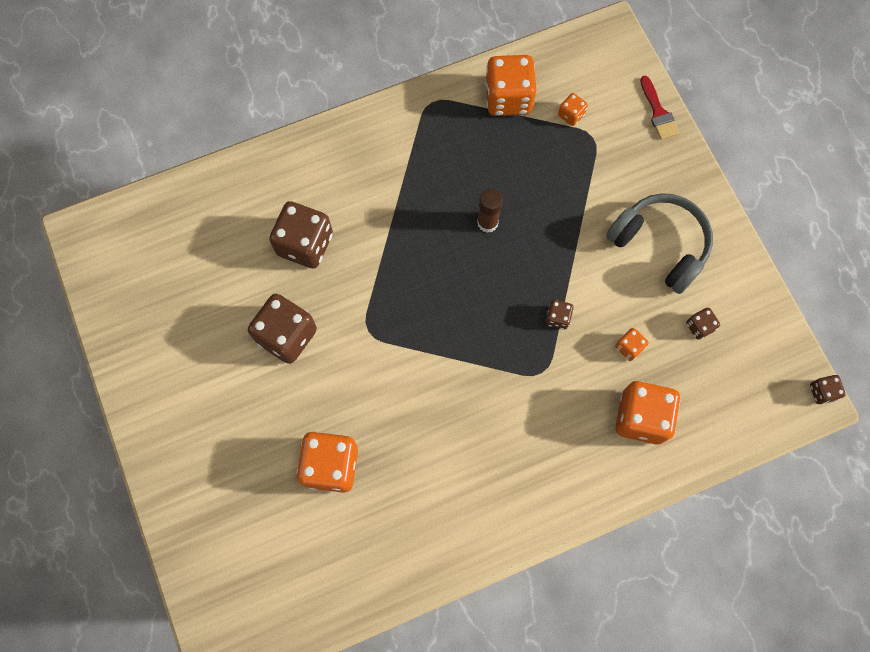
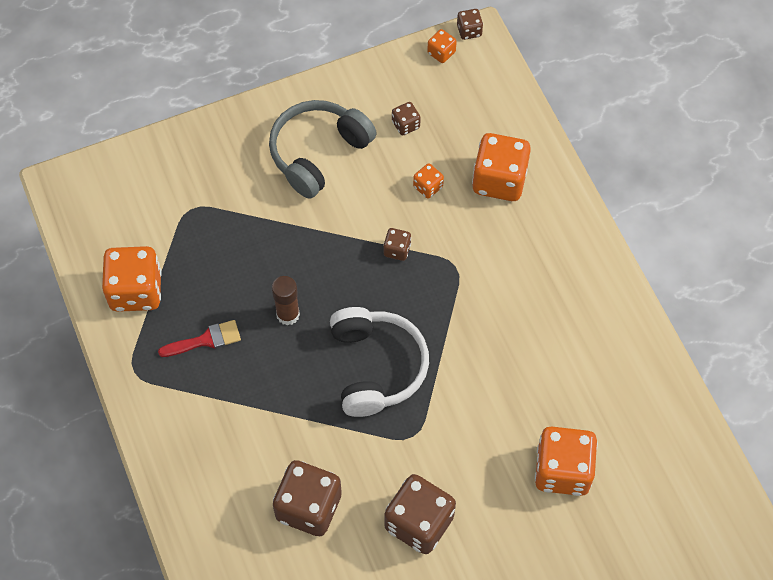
camera: 90 degrees left, 10 degrees down
(436, 299) = (376, 367): none -> white headphones
(571, 115) = (162, 229): orange dice -> orange dice (441, 53)
(658, 112) = (165, 145): red brush -> red brush (205, 340)

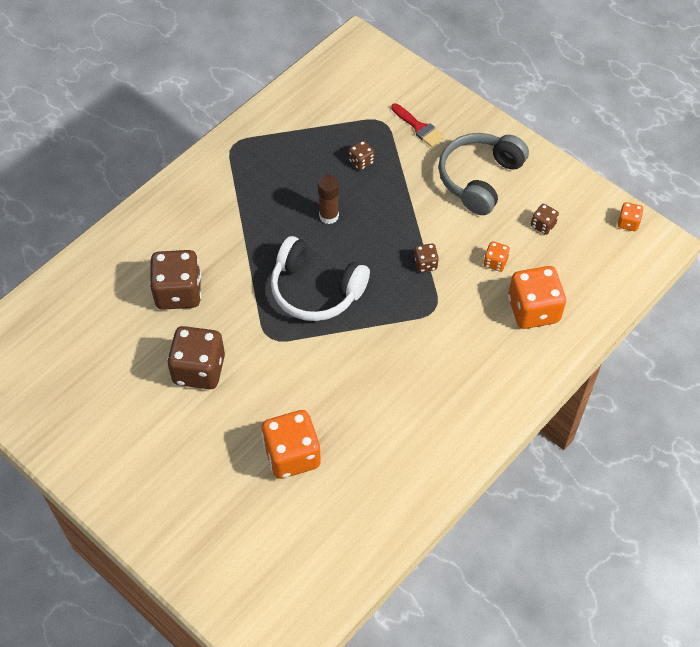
camera: 65 degrees right, 5 degrees down
(136, 291) = (297, 118): orange dice -> none
(205, 340) = (280, 175): red brush -> red brush (419, 127)
(318, 153) = (479, 178): grey headphones -> grey headphones turned 75 degrees counterclockwise
(376, 367) = (315, 290): white headphones -> white headphones turned 60 degrees clockwise
(469, 31) = (663, 234): brown dice -> brown dice (361, 162)

